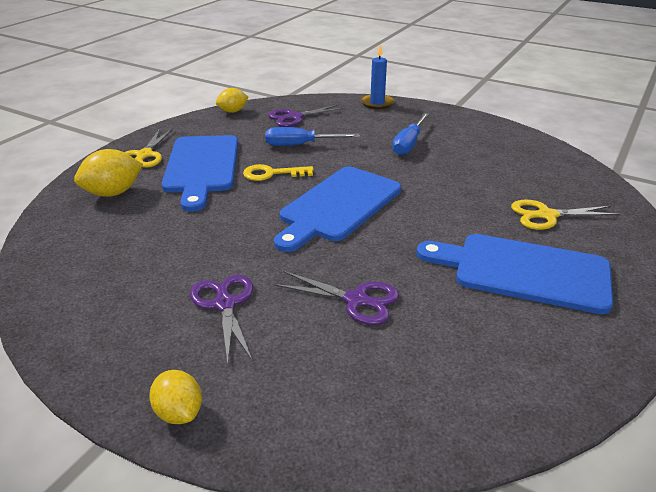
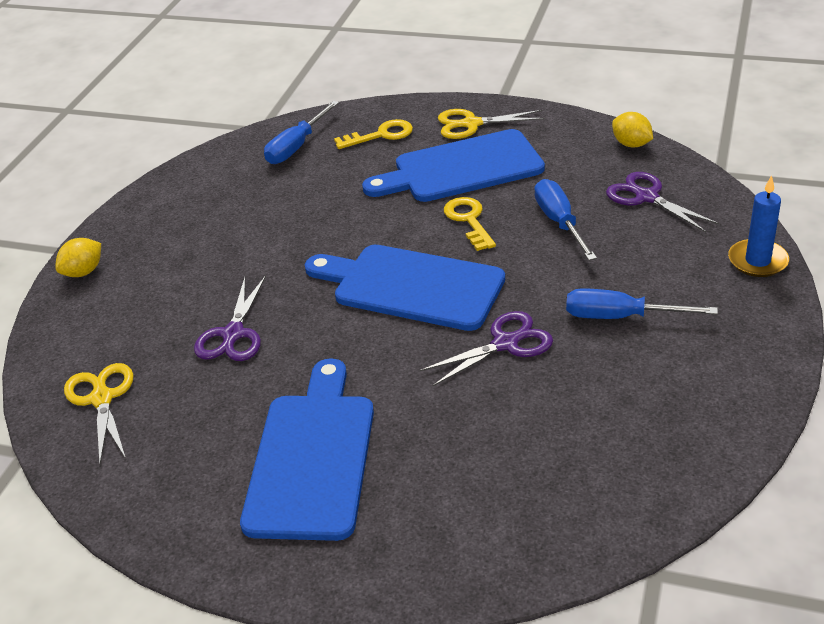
camera: 80 degrees right, 5 degrees up
(79, 237) = (297, 147): none -> blue screwdriver
(113, 193) = (381, 135): yellow lemon -> yellow key
(225, 304) = (213, 257): purple scissors -> purple scissors (505, 343)
(546, 215) = (458, 477): yellow scissors -> yellow scissors (102, 399)

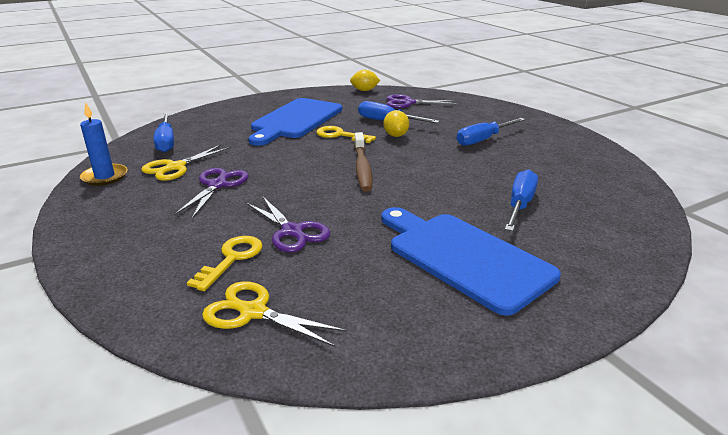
camera: 50 degrees left, 10 degrees down
(83, 272) = (91, 256): yellow lemon -> yellow lemon (396, 135)
(381, 135) = (218, 122): yellow key -> yellow key (232, 259)
(411, 286) = (362, 168): blue cutting board -> brown toothbrush
(471, 124) = (267, 105): yellow scissors -> yellow scissors (175, 167)
(473, 436) = (519, 205): none -> blue screwdriver
(505, 343) = (456, 168): purple scissors -> purple scissors (217, 185)
(757, 261) = (493, 106): blue candle -> blue candle (105, 177)

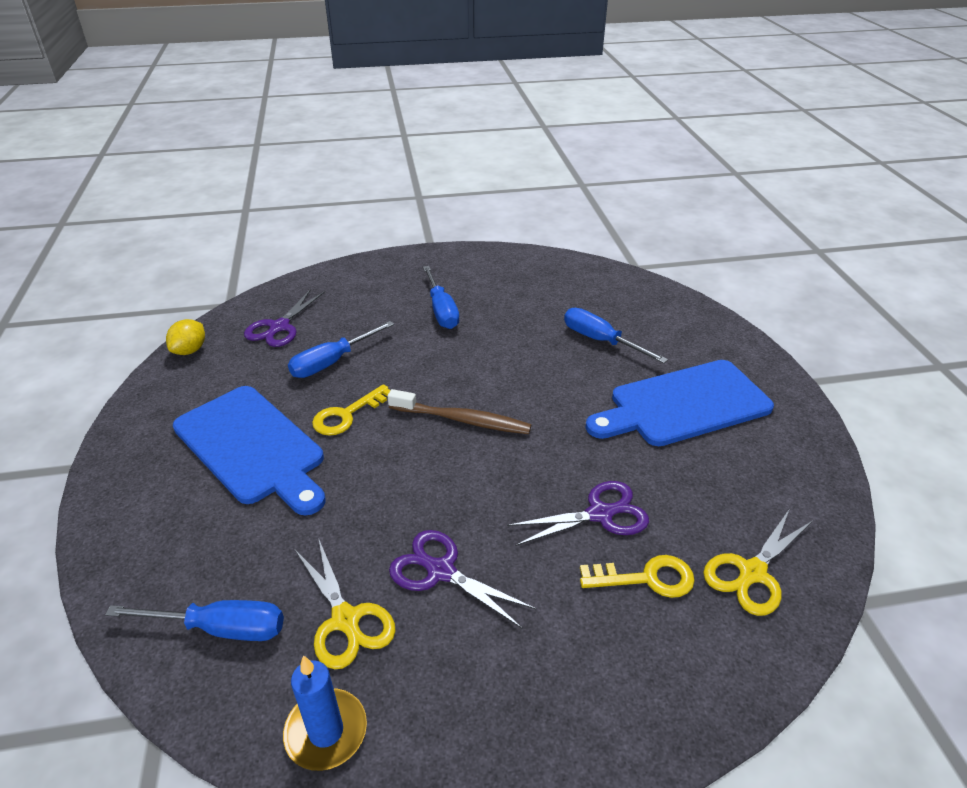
camera: 70 degrees left, 10 degrees up
(232, 259) = (646, 578): yellow key -> yellow key turned 135 degrees clockwise
(396, 135) = (383, 368): yellow lemon -> none

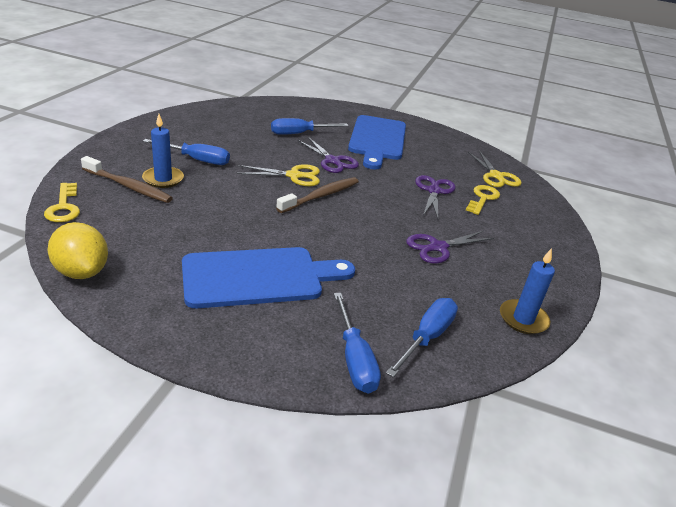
camera: 65 degrees left, 5 degrees down
(190, 350) = (82, 272): yellow lemon -> yellow lemon, size x1.51
(279, 327) = (116, 221): purple scissors -> purple scissors (332, 161)
(332, 362) = (198, 216): blue screwdriver -> blue screwdriver (354, 359)
(345, 303) = (128, 186): none -> brown toothbrush
(345, 620) = (451, 289): yellow scissors -> yellow scissors (294, 176)
(347, 415) = (268, 230): yellow key -> yellow key (64, 207)
(379, 312) = (163, 179): none -> blue candle

